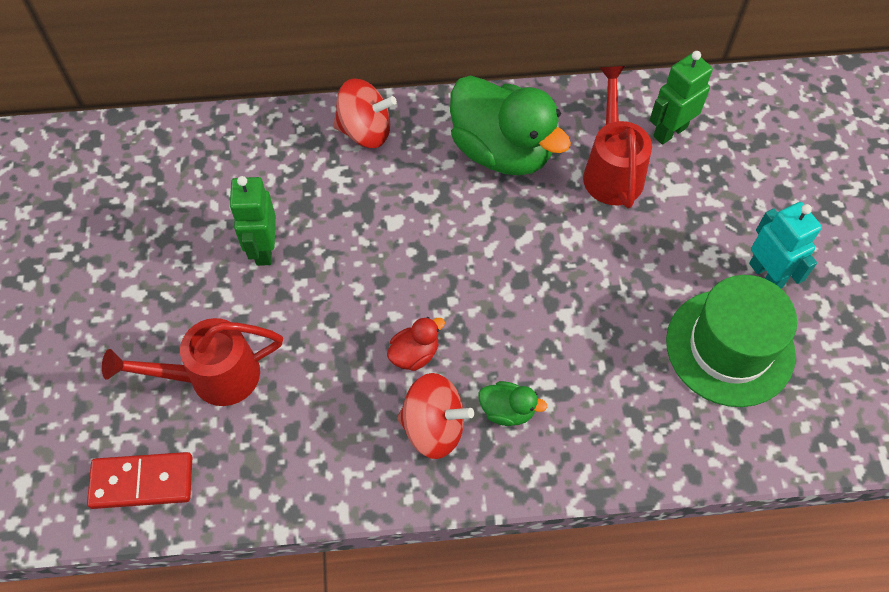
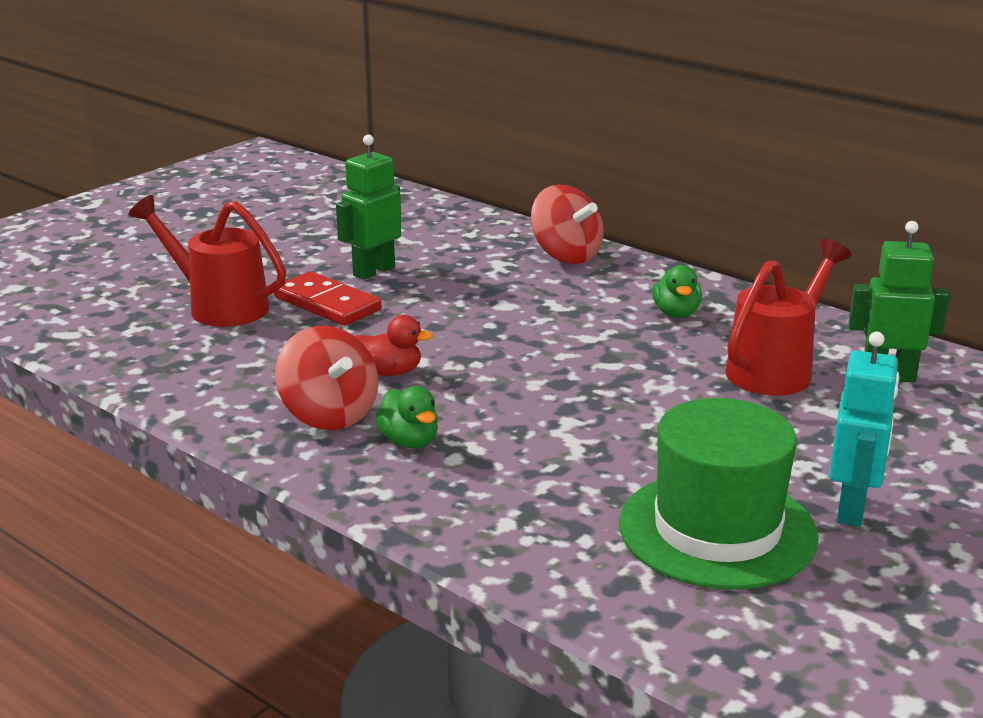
camera: 45 degrees right, 35 degrees down
(142, 481) = (78, 324): red domino -> red domino (327, 304)
(502, 151) = (676, 313): green duck -> green duck, size x0.43

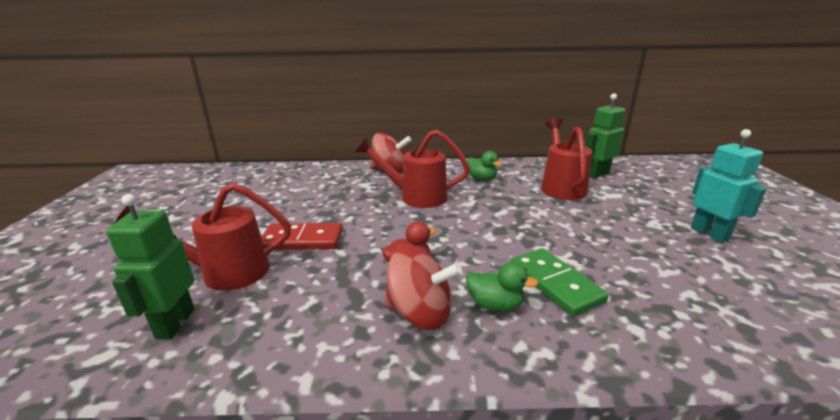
camera: 40 degrees left, 0 degrees up
(373, 271) = (302, 211): green robot -> green robot (175, 323)
(509, 455) = (555, 283): none -> green domino
(534, 304) = (416, 197): none -> red watering can
(717, 530) = (703, 272): green hat -> none

